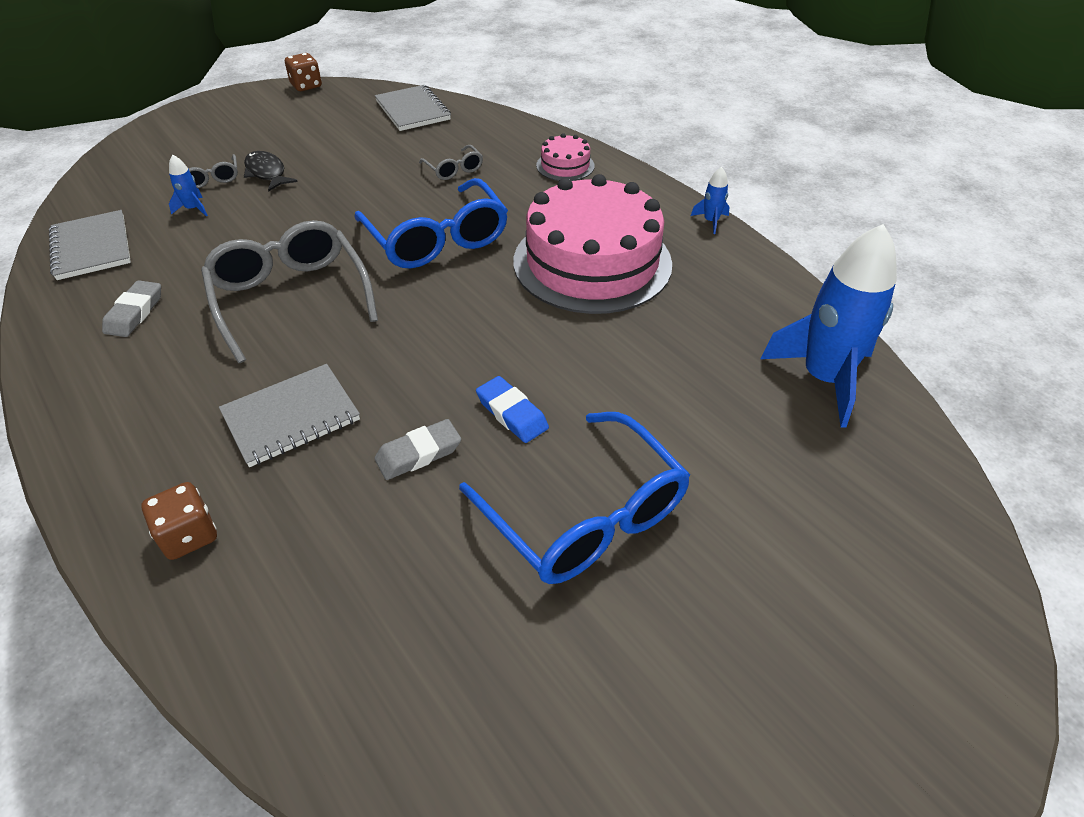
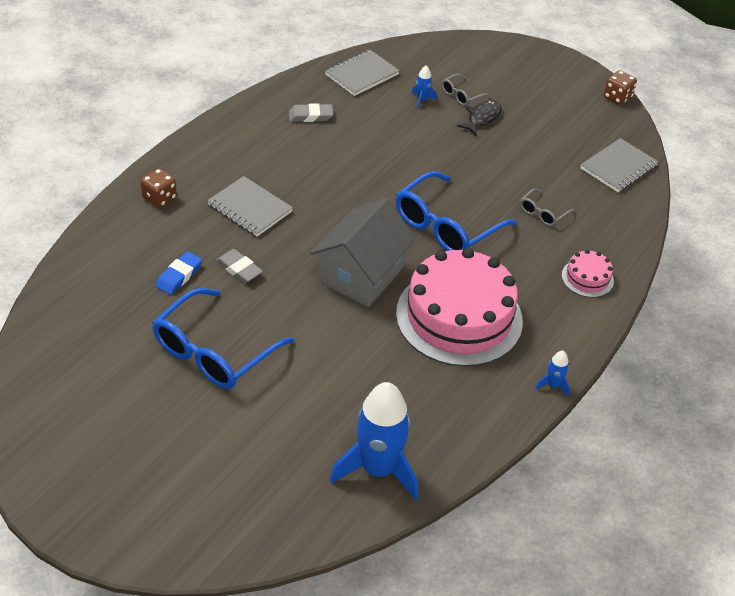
camera: 70 degrees right, 0 degrees up
(291, 298) = (351, 175): grey glasses -> none
(487, 326) = (361, 274): none -> grey house
(512, 413) = (284, 303): blue eraser -> blue eraser (179, 276)

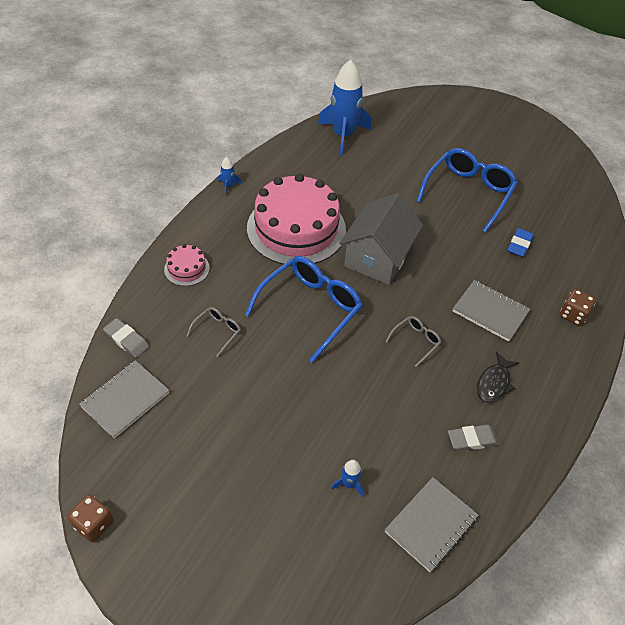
camera: 175 degrees right, 5 degrees up
(239, 269) = (476, 254): grey eraser -> grey eraser (126, 340)
(461, 95) = (300, 501): grey glasses -> grey glasses (415, 341)
(482, 118) = (274, 460): black fish -> black fish (494, 383)

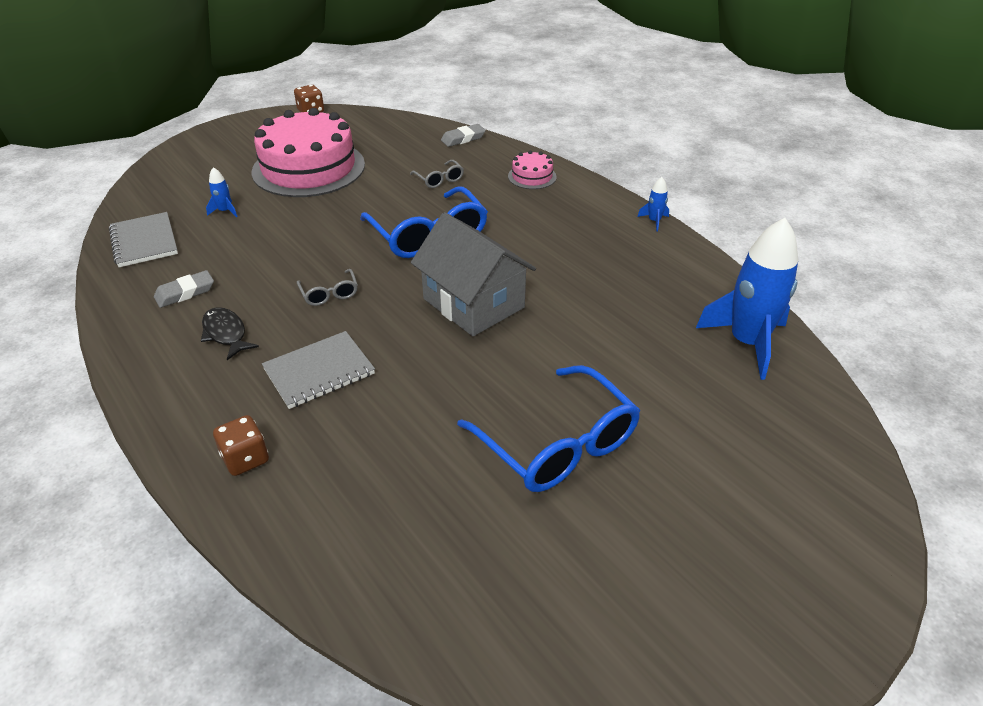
camera: 115 degrees right, 10 degrees down
(125, 400) = (402, 132): grey notebook -> none
(296, 228) = (557, 253): pink cake -> pink cake (308, 168)
(472, 440) = (185, 293): grey eraser -> grey eraser turned 45 degrees clockwise
(519, 245) = (411, 459): blue eraser -> none

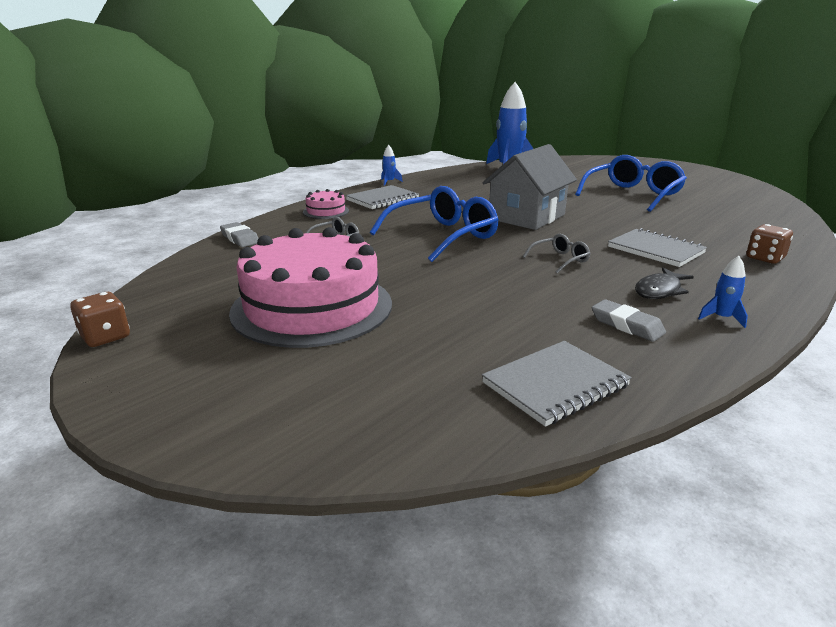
camera: 100 degrees left, 15 degrees down
(225, 211) = (444, 341): blue rocket -> blue rocket (721, 318)
(571, 211) = (382, 199): none -> grey notebook

